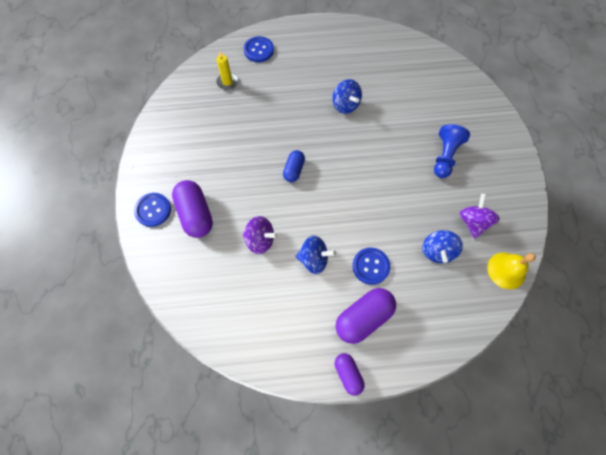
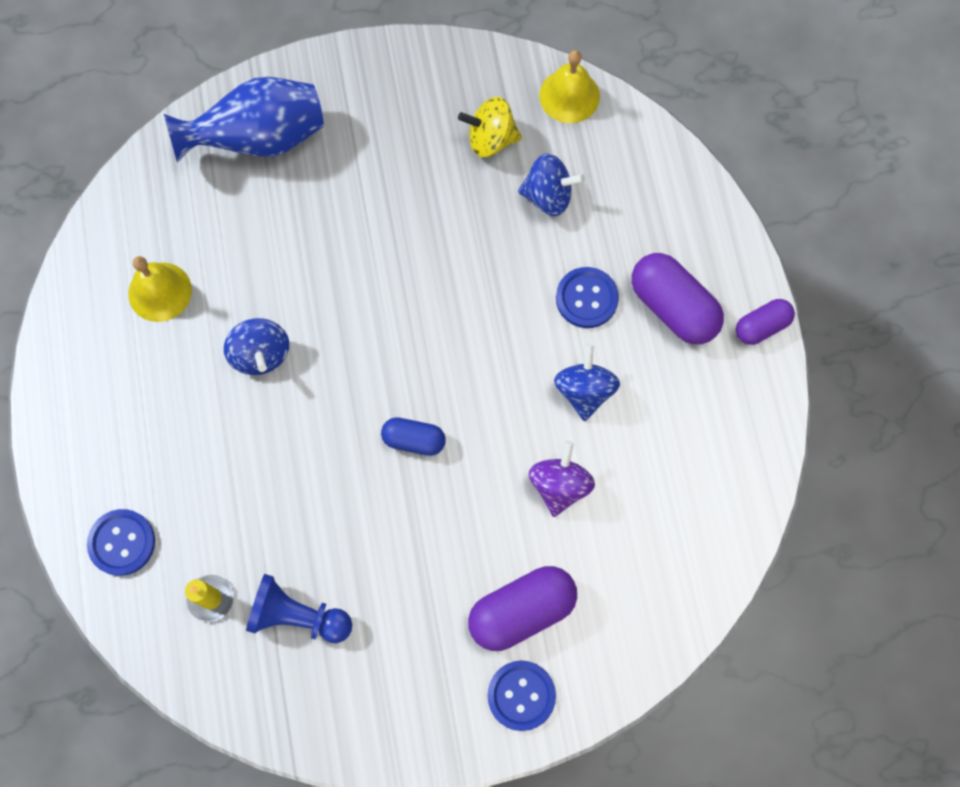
camera: 95 degrees left, 5 degrees up
(345, 105) = (261, 354): blue spinning top -> blue spinning top turned 105 degrees clockwise
(380, 65) = (160, 291): none -> yellow bell
(445, 156) = (366, 178): blue pawn -> blue pawn (298, 616)
(465, 108) = (259, 138): none -> blue vase
(473, 222) = (491, 139): purple spinning top -> yellow spinning top

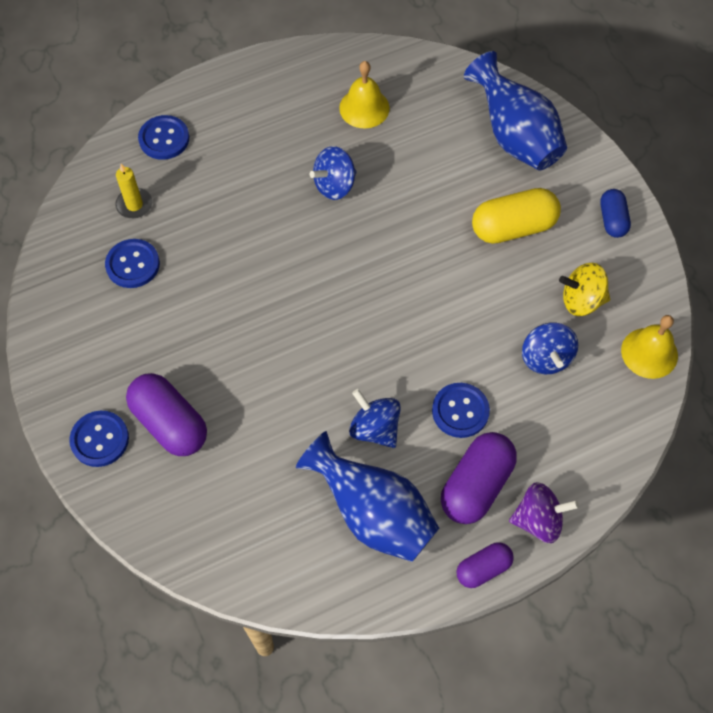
camera: 75 degrees right, 10 degrees down
(298, 616) = (133, 264): blue pawn -> blue button
(380, 178) = (513, 227): none -> yellow capsule
(414, 440) = (294, 308): blue capsule -> blue capsule (612, 220)
(491, 139) = (581, 300): yellow spinning top -> yellow spinning top turned 75 degrees counterclockwise
(559, 485) = (284, 428): purple spinning top -> purple spinning top (538, 520)
(584, 390) = (375, 428): blue spinning top -> blue spinning top turned 120 degrees counterclockwise
(679, 417) = (373, 513): none -> blue vase
(761, 326) = (483, 569): purple capsule -> purple capsule turned 75 degrees counterclockwise

